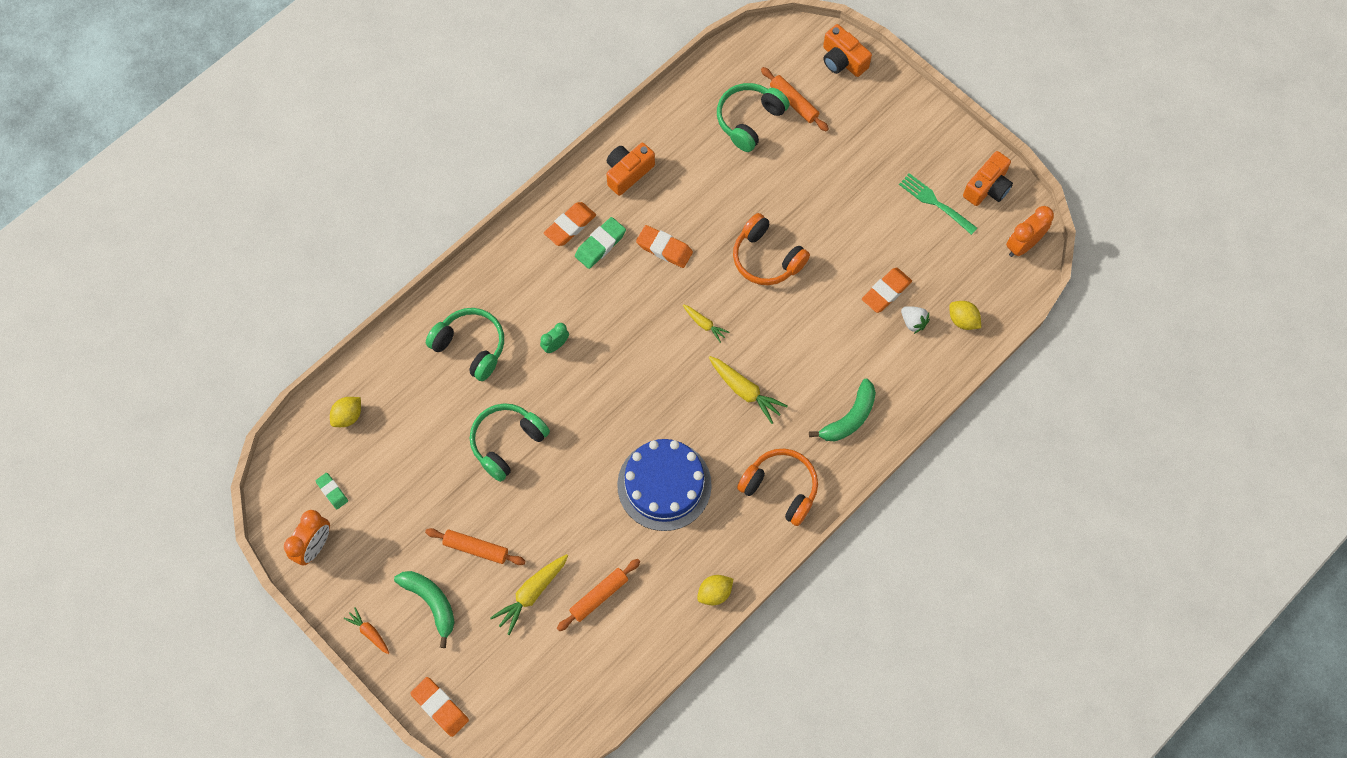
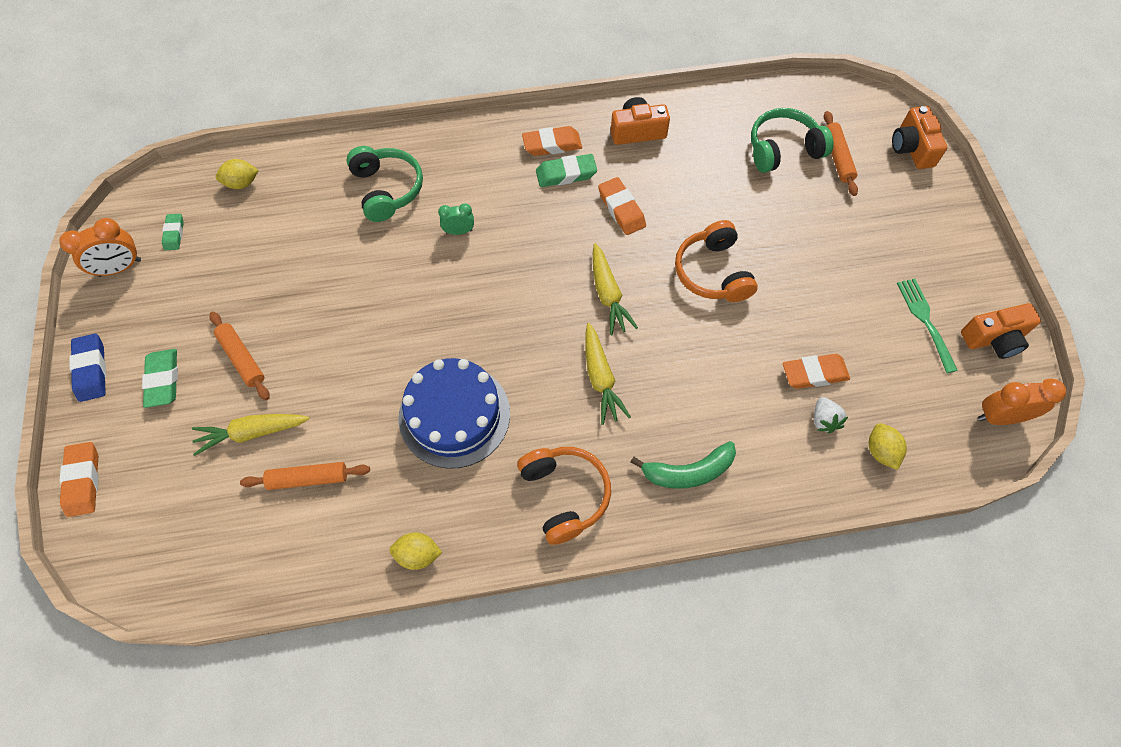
camera: 35 degrees right, 5 degrees down
(369, 632) = (91, 370): orange carrot -> blue eraser
(431, 602) = (163, 380): green banana -> green eraser
(507, 442) = (348, 286): green headphones -> none
(704, 324) = (608, 294): yellow carrot -> yellow carrot, size x1.68

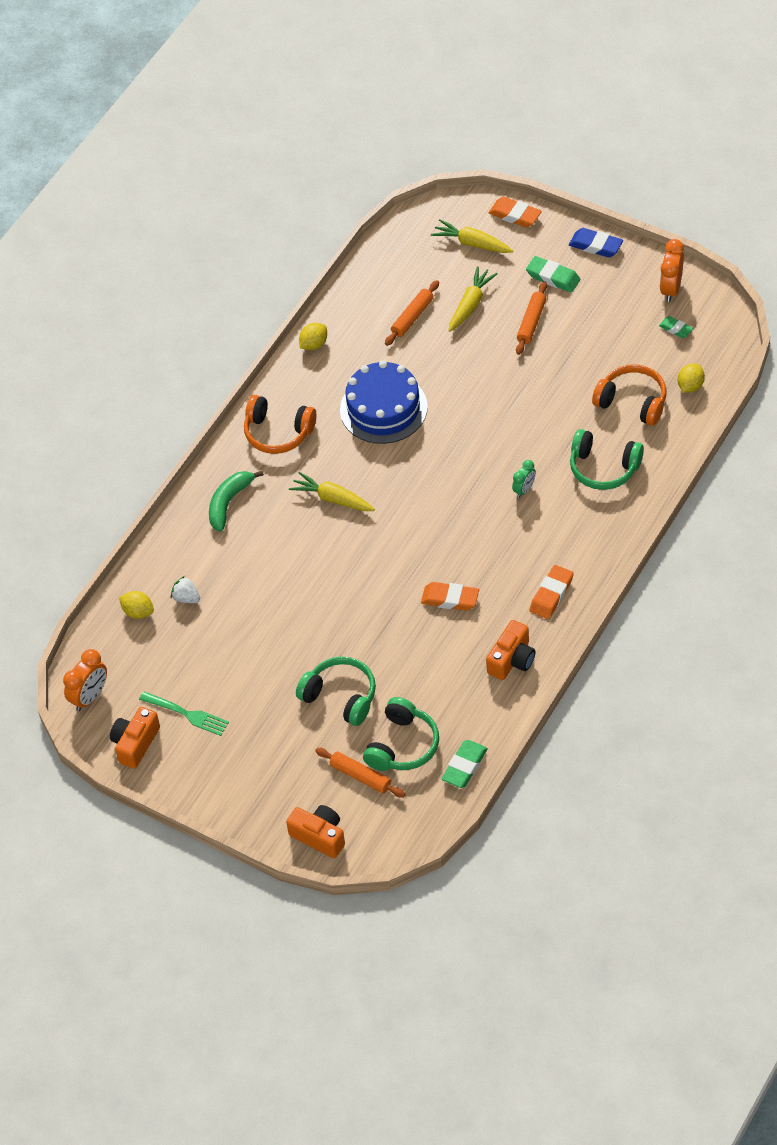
camera: 135 degrees right, 10 degrees down
(242, 359) = (531, 322): orange rolling pin -> orange rolling pin turned 75 degrees counterclockwise
(566, 174) = (514, 586): green eraser -> green eraser (464, 766)
(608, 294) = (388, 543): yellow carrot -> yellow carrot (472, 243)
(712, 272) = (345, 617): orange headphones -> orange headphones (632, 402)
(787, 220) = (341, 696): none -> green headphones
(814, 373) = (219, 618): orange eraser -> none

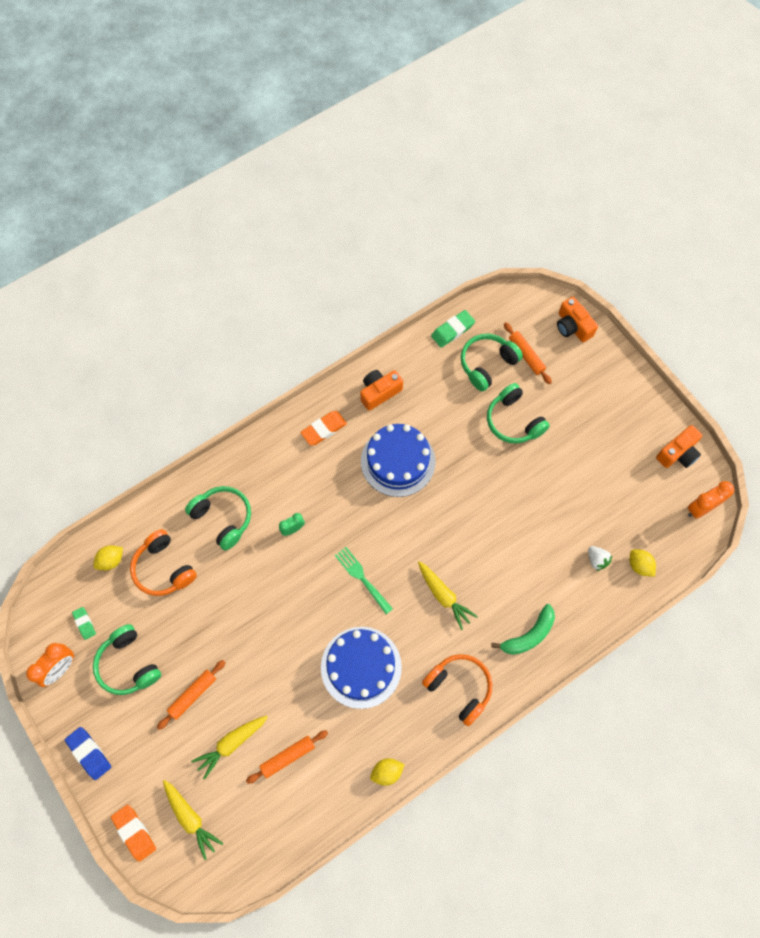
camera: 160 degrees left, 15 degrees up
(187, 714) = (631, 459): green fork -> green fork (362, 578)
(450, 599) = (398, 461): orange eraser -> blue cake
(553, 277) = (146, 736): green eraser -> none
(609, 318) = (128, 664): none -> green headphones

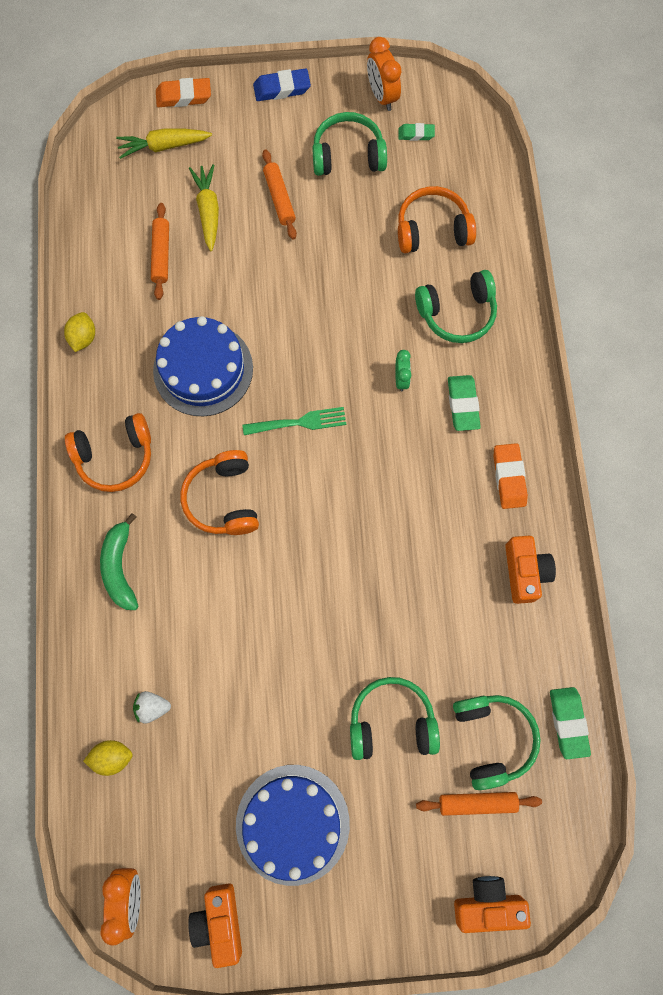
camera: 120 degrees right, 5 degrees up
(111, 560) = (471, 184): yellow lemon -> none
(289, 481) = (462, 404): none -> green eraser
(398, 461) = (418, 542): blue cake -> blue cake (292, 824)
(443, 596) = (223, 499): yellow carrot -> orange headphones

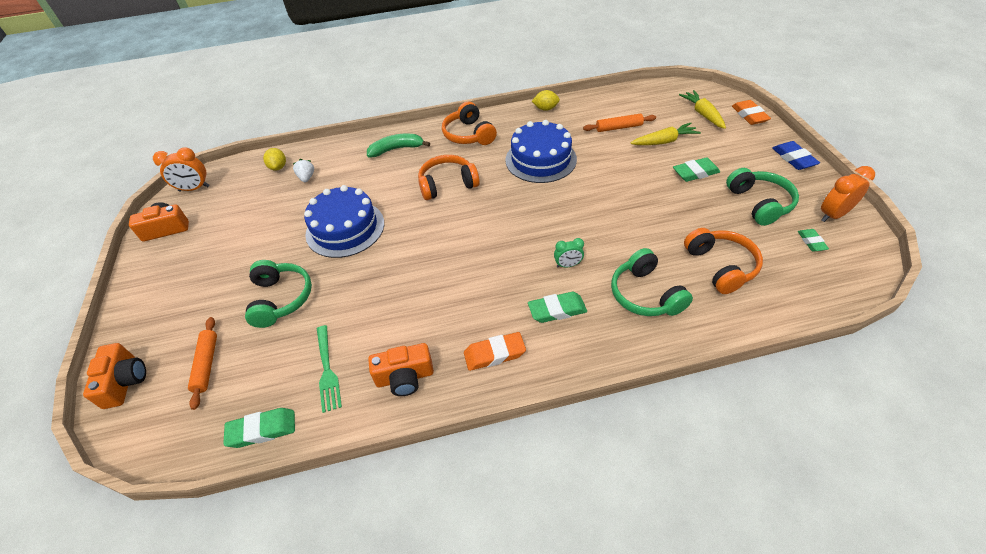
camera: 85 degrees right, 25 degrees down
(279, 198) = (695, 173): orange rolling pin -> green eraser
(292, 824) = (218, 254): blue cake -> blue cake (345, 228)
(299, 422) = (513, 211): green fork -> green fork (327, 370)
(492, 738) = (257, 369): green headphones -> none

